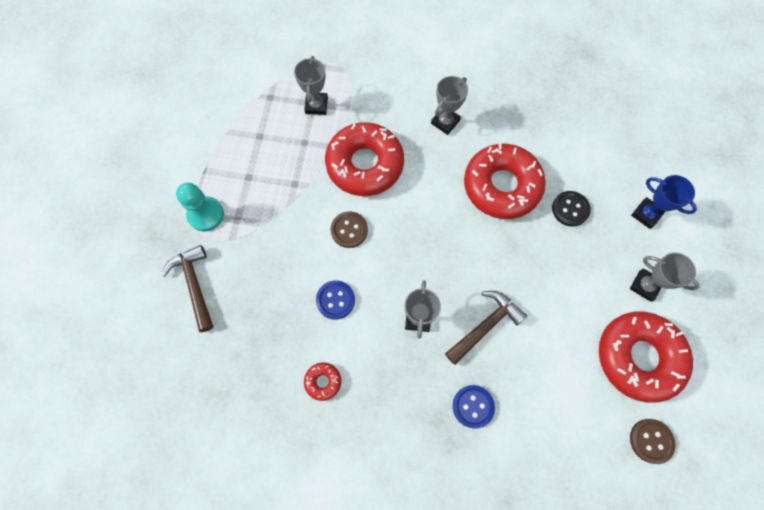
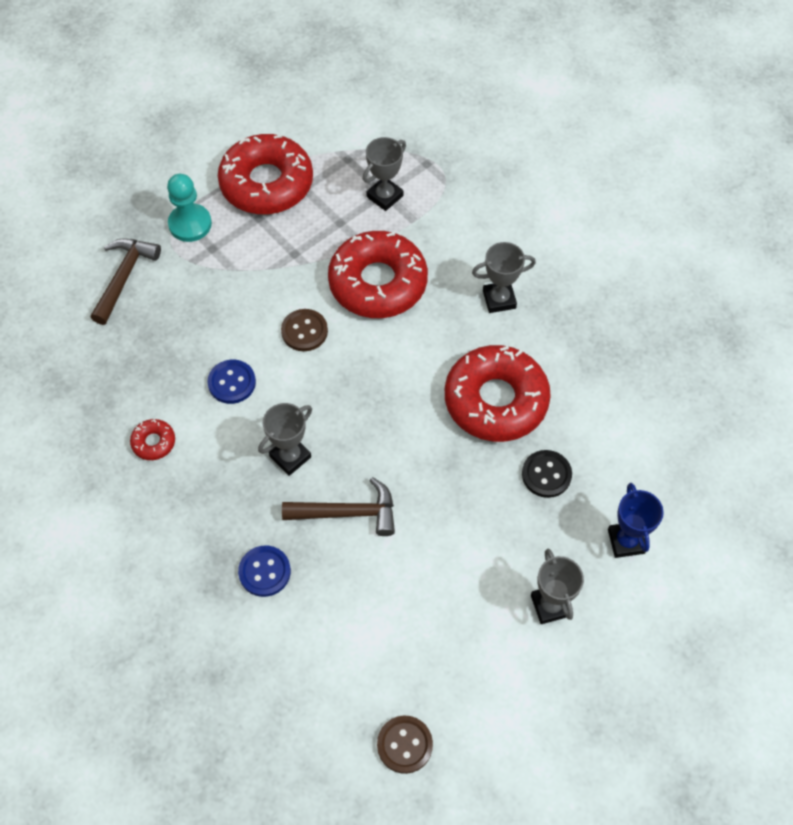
camera: 40 degrees right, 10 degrees down
(638, 357) = (472, 663): red donut -> red donut (267, 183)

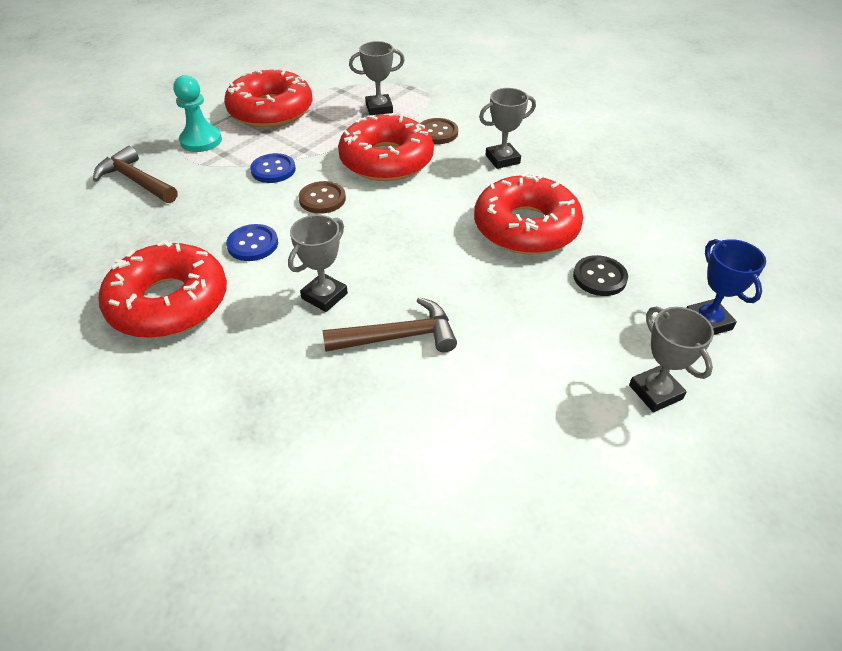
camera: 10 degrees left, 15 degrees down
(124, 277) = (136, 181): brown hammer -> brown hammer turned 60 degrees counterclockwise
(153, 442) = (169, 302): red donut -> red donut, size x2.40
(264, 572) = (311, 406): blue button -> blue button (273, 170)
(385, 196) = (379, 108): grey trophy -> grey trophy turned 45 degrees clockwise
(404, 745) = (536, 581): brown button -> brown button (437, 133)

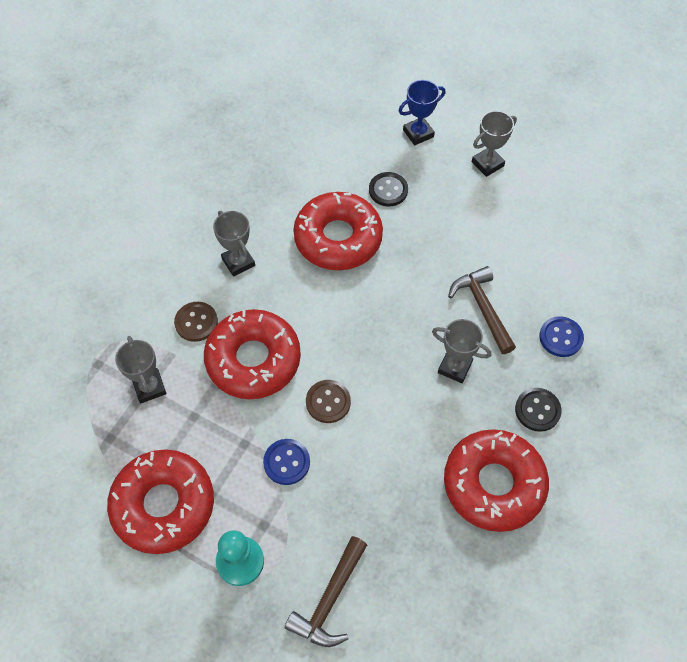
camera: 100 degrees left, 15 degrees up
(235, 361) = (537, 410): none -> black button
(253, 244) = (406, 442): blue button -> blue button (560, 337)

